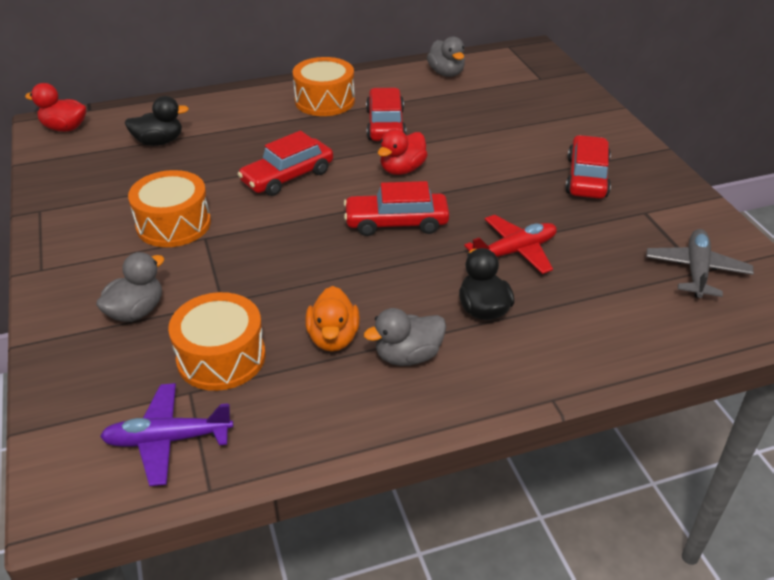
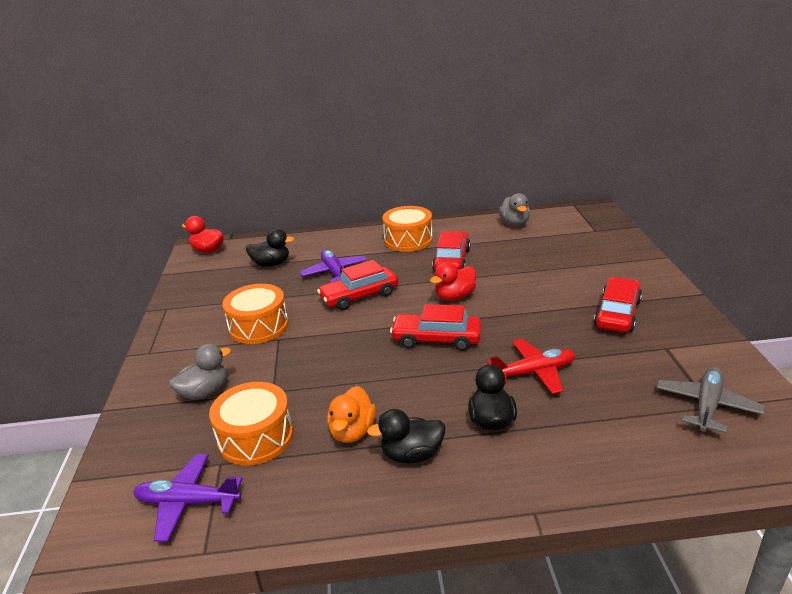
camera: 15 degrees right, 10 degrees down
(246, 148) = (335, 272): none -> purple plane
(408, 356) = (411, 455): grey duck -> black duck

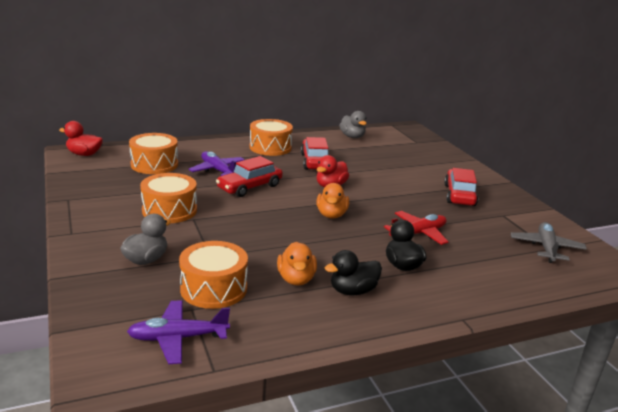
camera: 20 degrees left, 5 degrees down
(271, 264) = (154, 164): black duck -> orange drum
(436, 339) = (331, 215): red car -> orange duck

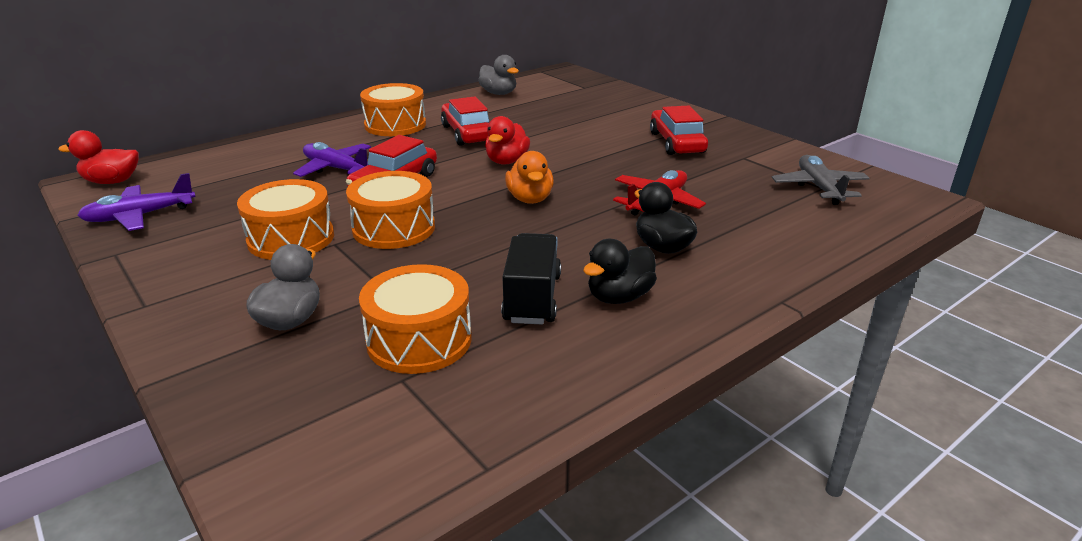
camera: 15 degrees left, 5 degrees up
(154, 164) = (234, 177): orange drum -> orange drum (394, 228)
(178, 338) = (404, 431): purple plane -> purple plane (140, 216)
(296, 279) = (532, 298): orange duck -> black truck

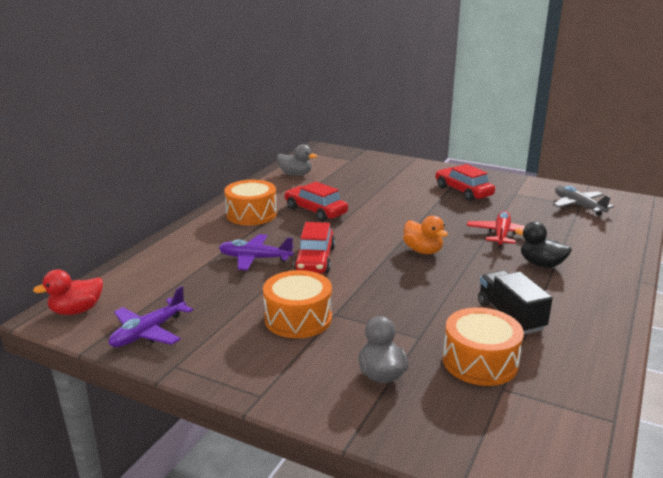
camera: 25 degrees left, 5 degrees down
(394, 228) = (361, 293): orange drum -> none
(507, 161) = (371, 227): red duck -> none
(619, 297) = (556, 302): black duck -> none

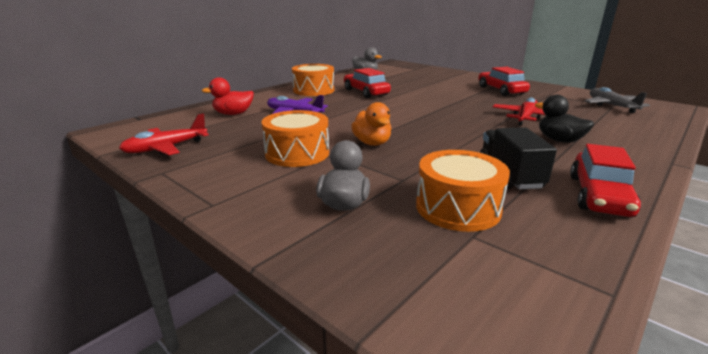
camera: 15 degrees right, 0 degrees up
(76, 310) = (129, 129): red duck -> red duck (233, 114)
(148, 332) = (166, 148): purple plane -> red plane
(315, 260) = (343, 118): red car -> red car (599, 195)
(423, 251) = (443, 121): orange duck -> orange duck (372, 143)

